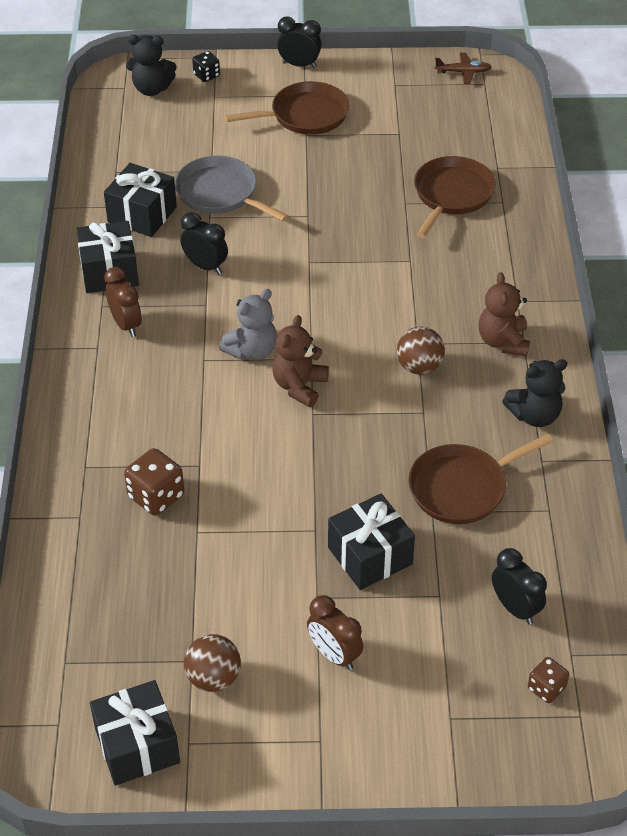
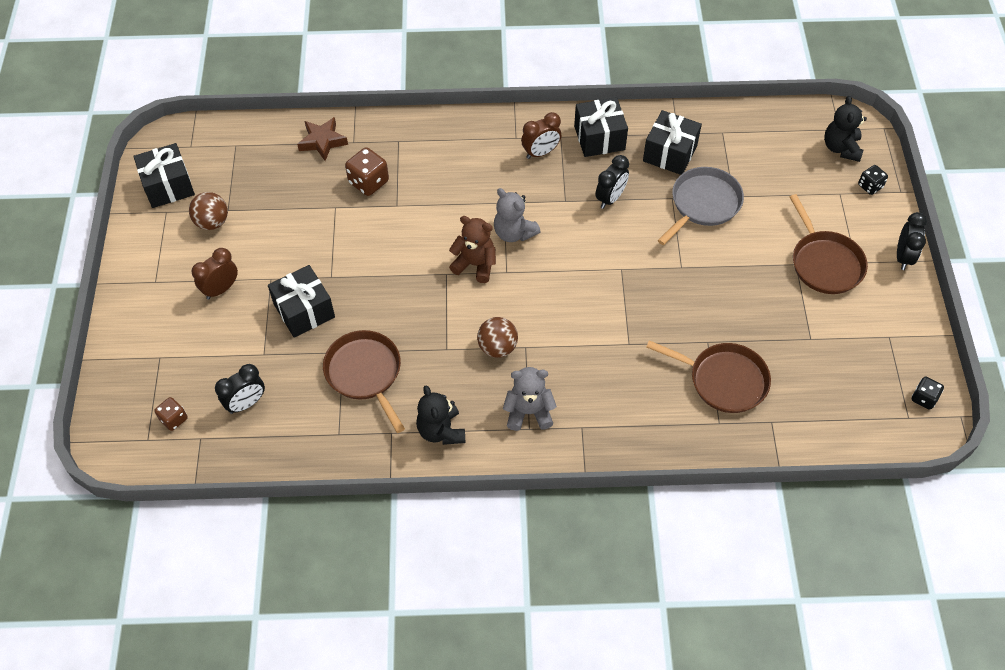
camera: 90 degrees right, 10 degrees up
(74, 552) = (323, 141): none -> brown star
(463, 72) = (924, 398): brown plane -> black dice
(503, 342) = (529, 412): brown teddy bear -> grey teddy bear

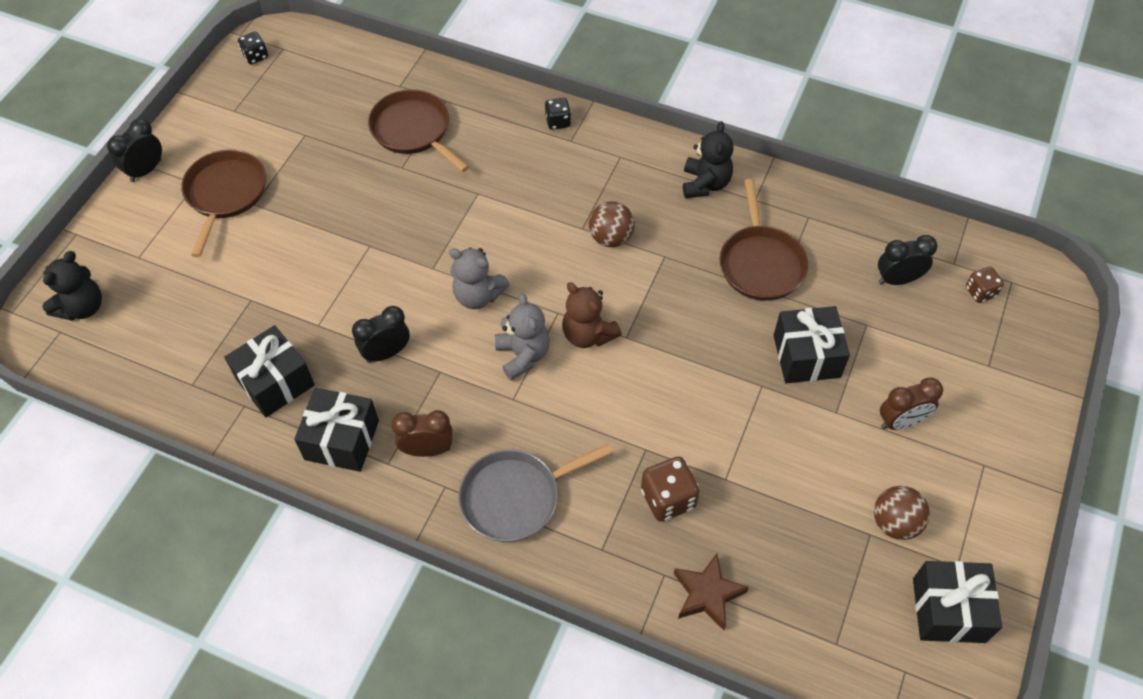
camera: 155 degrees left, 0 degrees up
(529, 412) = (613, 170): grey teddy bear -> grey teddy bear (478, 295)
(703, 204) = (290, 304): grey pan -> grey pan (515, 497)
(870, 186) = (100, 252): black dice -> black dice (558, 122)

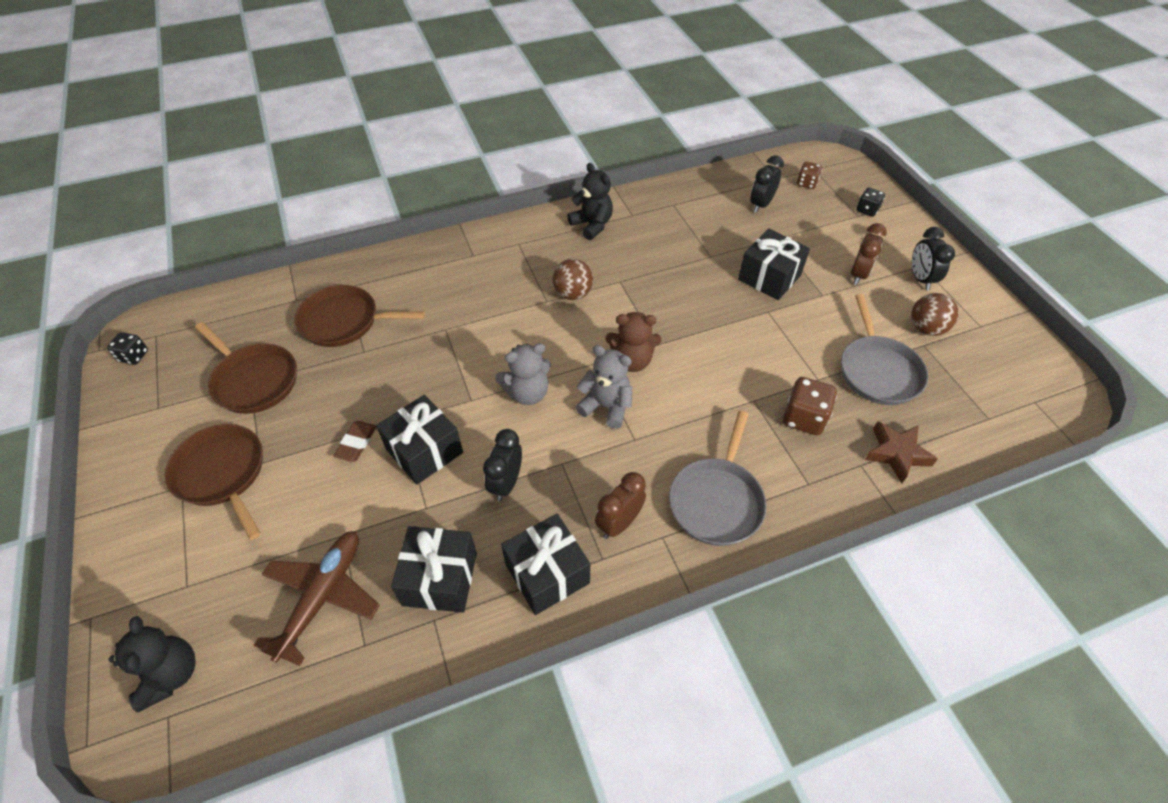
camera: 45 degrees left, 5 degrees down
(146, 170) = (114, 511): black clock -> black clock (920, 279)
(199, 331) = (322, 597): none -> brown plane
(324, 239) = (356, 443): none -> brown eraser
(558, 122) = (449, 249): black dice -> black dice (867, 210)
(760, 263) = (680, 246): brown pan -> brown pan (254, 380)
(790, 518) = (878, 371): none -> grey pan
(948, 610) = (1007, 351): black gift -> black gift (424, 451)

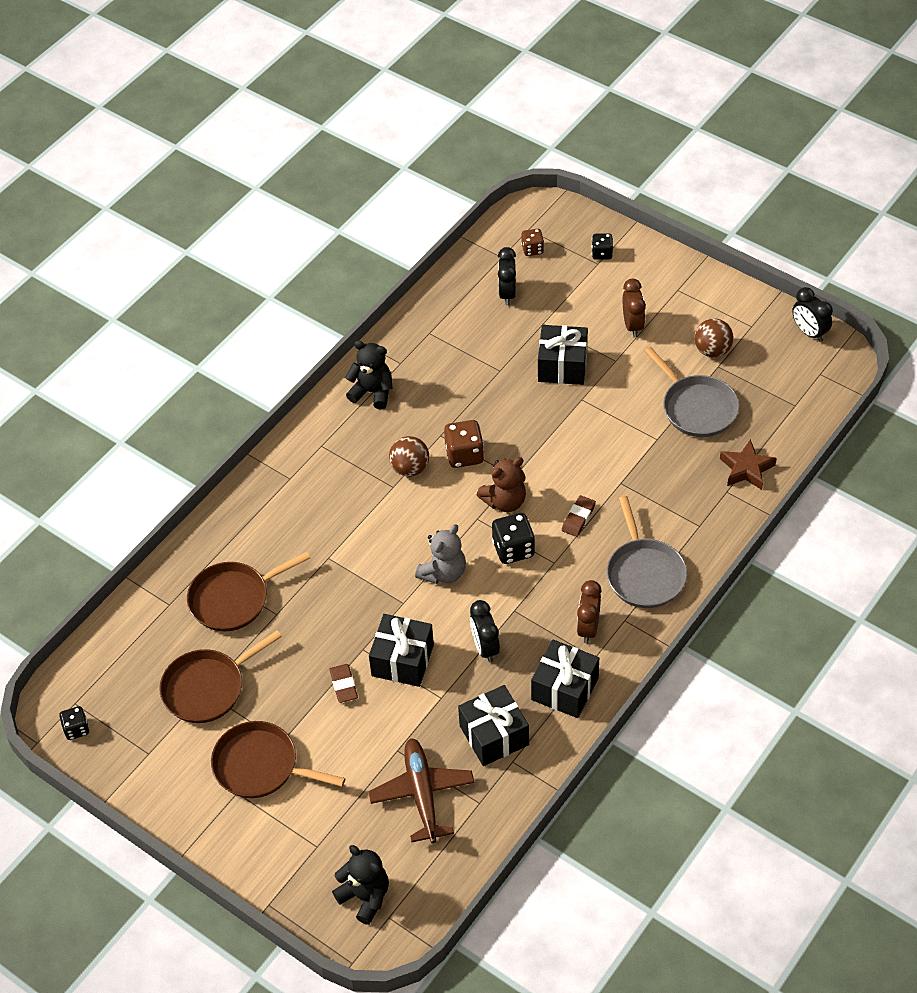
camera: 30 degrees left, 0 degrees up
(254, 380) = (207, 688): brown pan -> brown pan turned 135 degrees clockwise
(606, 406) = (513, 549): grey teddy bear -> black dice
(689, 411) = (578, 518): none -> brown eraser
(804, 418) = (666, 477): brown dice -> brown dice (464, 455)
(920, 279) = (683, 304): black clock -> black clock (809, 332)

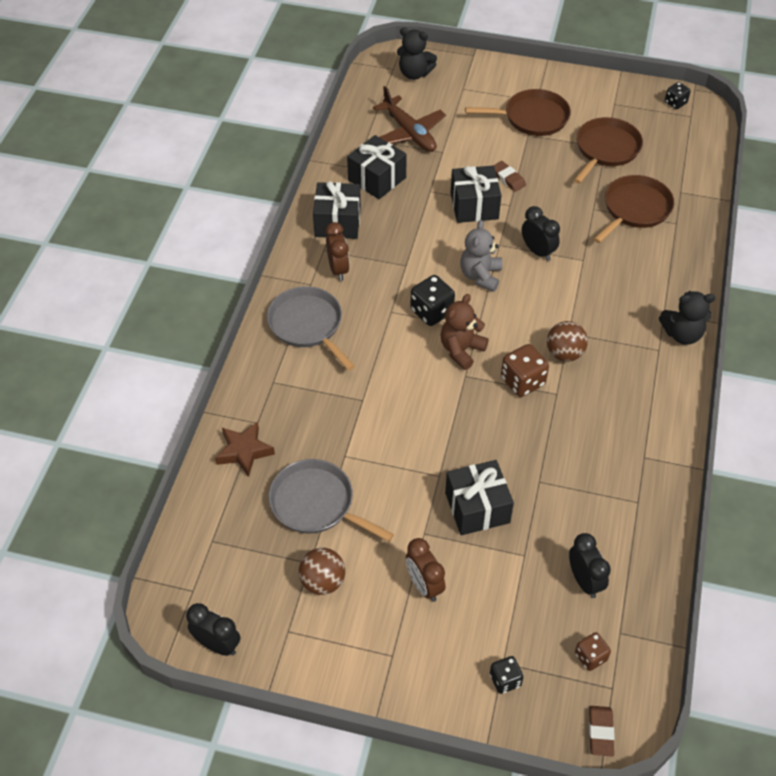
camera: 155 degrees right, 0 degrees up
(372, 392) = (649, 416): black teddy bear -> black teddy bear (682, 334)
(485, 647) = (415, 232): black clock -> black clock (538, 251)
(578, 518) = (387, 355): brown eraser -> brown eraser (600, 732)

